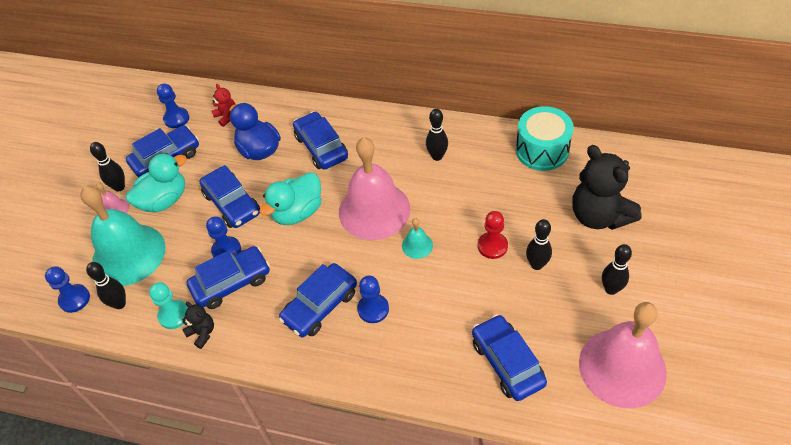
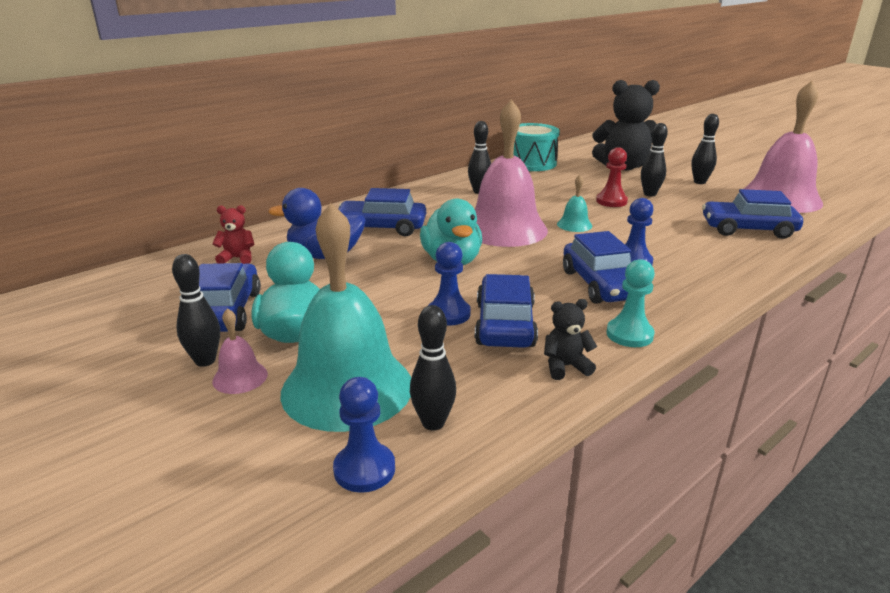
camera: 60 degrees left, 25 degrees down
(174, 315) = (510, 380): turquoise pawn -> turquoise pawn (629, 334)
(176, 119) = (172, 287): blue pawn -> none
(232, 204) = (379, 291): blue car -> none

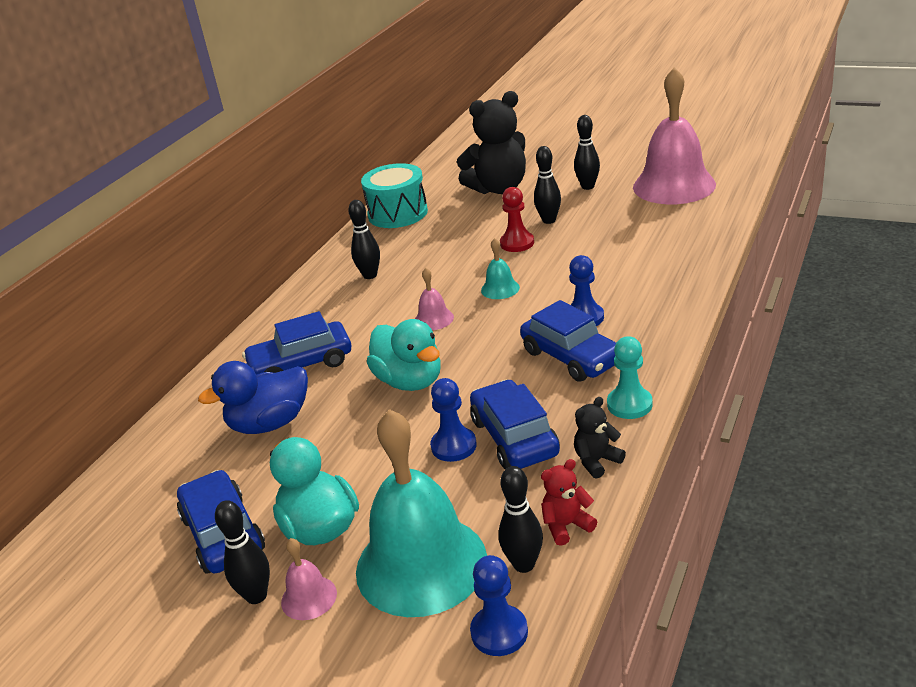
camera: 20 degrees left, 5 degrees up
(237, 258) = (172, 464): red teddy bear -> red teddy bear (566, 525)
(504, 229) = (434, 319): pink bell -> pink bell, size x0.42
(748, 229) = (665, 238): blue car -> none

